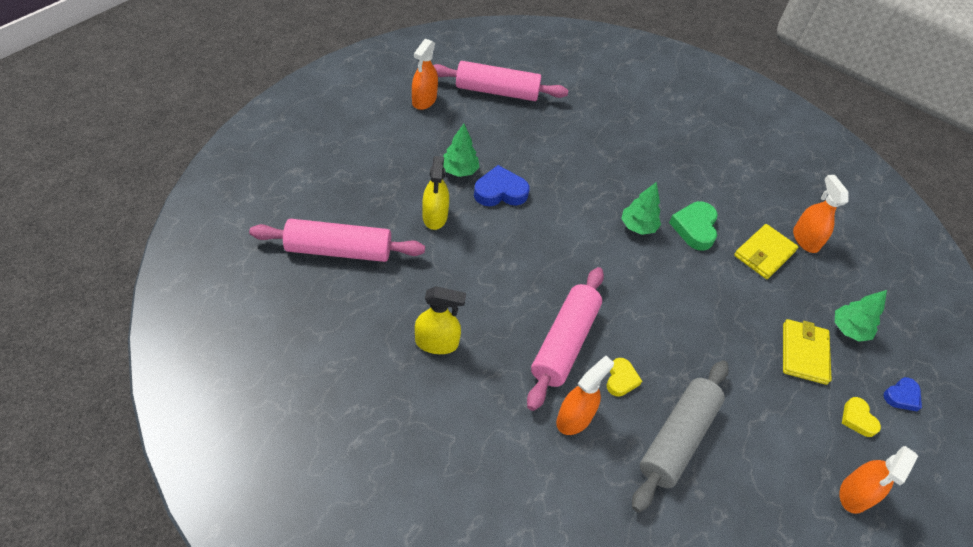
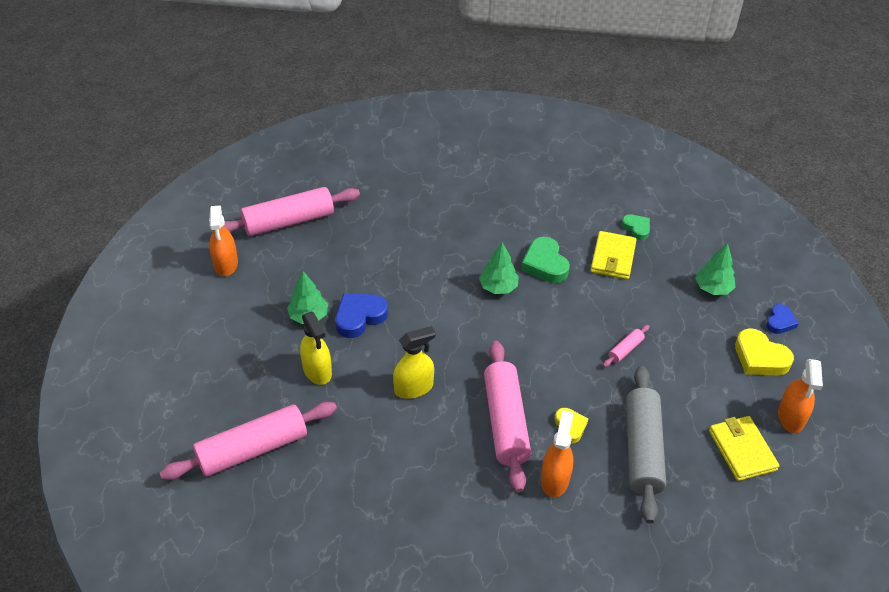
camera: 25 degrees left, 5 degrees down
(437, 343) = (400, 482): yellow spray bottle -> yellow spray bottle (414, 388)
(721, 340) = (625, 350): none -> pink rolling pin
(804, 353) = (692, 326): yellow wallet -> yellow wallet (742, 450)
(805, 239) = (636, 228): orange spray bottle -> green heart
(857, 419) = (760, 358): yellow heart -> yellow heart, size x1.63

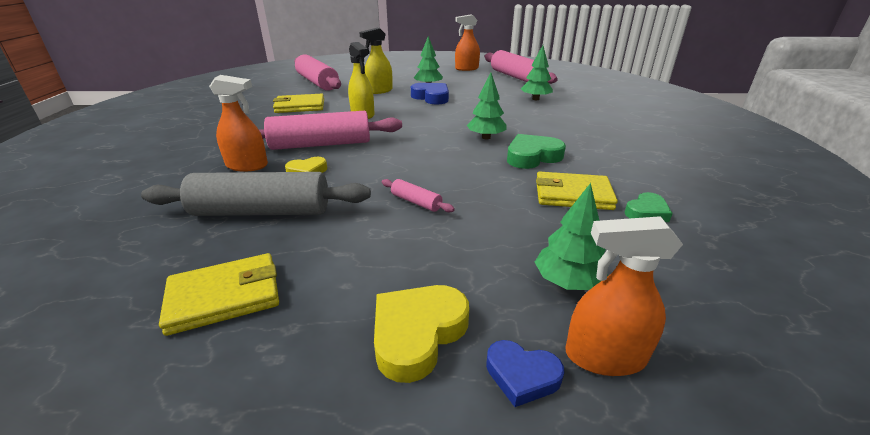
camera: 85 degrees right, 15 degrees down
(370, 458) = (300, 106): none -> yellow wallet
(386, 225) = (535, 99): none -> green tree
(791, 417) = (270, 369): orange spray bottle -> orange spray bottle (604, 356)

